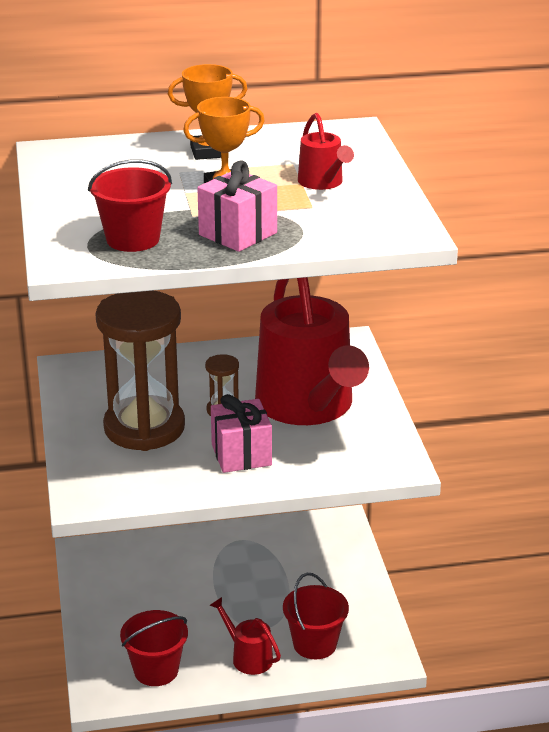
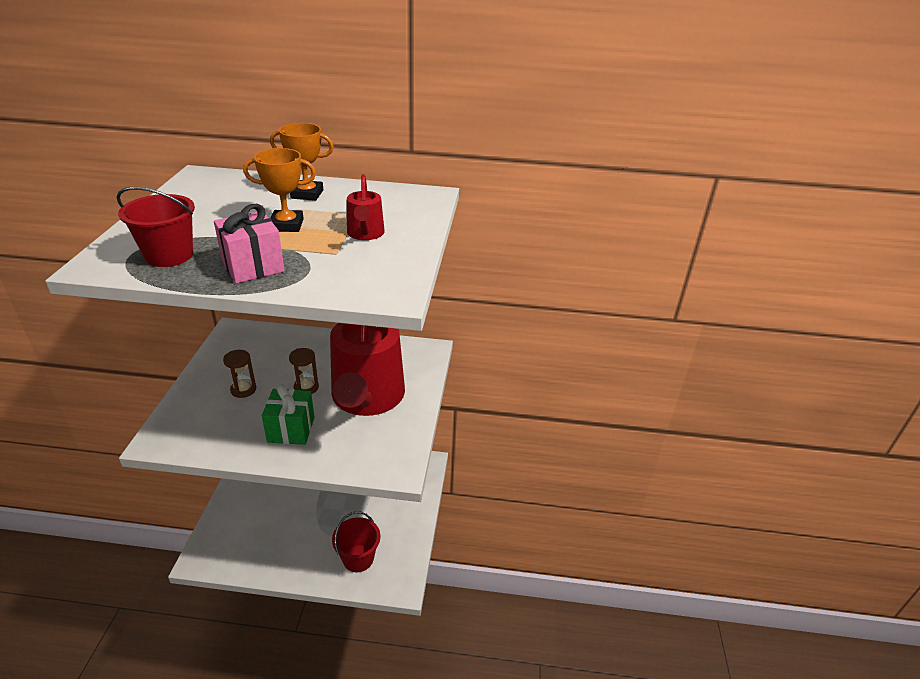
camera: 15 degrees right, 5 degrees up
(144, 428) = (243, 389): brown hourglass -> brown hourglass, size x0.42
(156, 670) = (245, 550): red bucket -> none
(241, 455) = (291, 429): pink gift -> green gift
(247, 657) = (309, 556): red watering can -> none

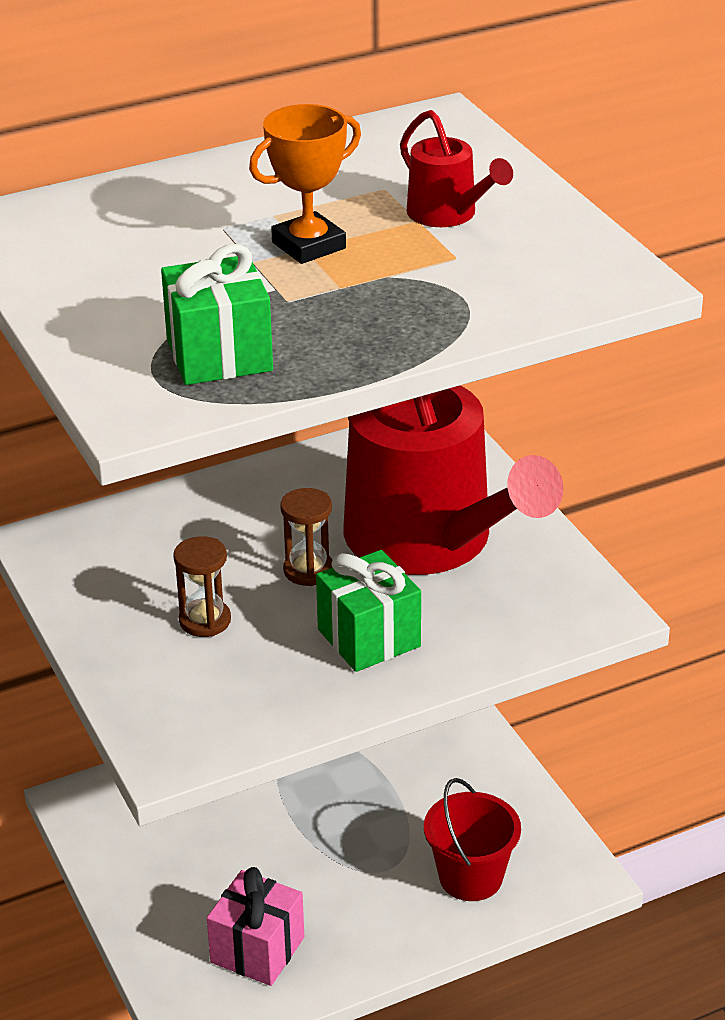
camera: 30 degrees left, 0 degrees up
(169, 255) = (219, 355): red bucket -> green gift
(253, 266) = (373, 321): pink gift -> pink gift (257, 950)
(307, 194) = (247, 186): orange trophy -> none

